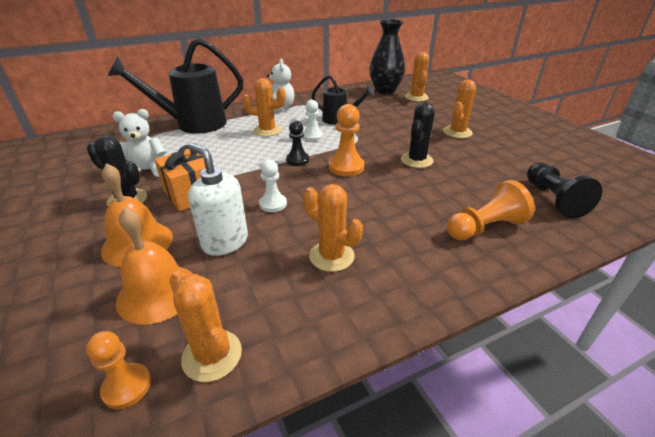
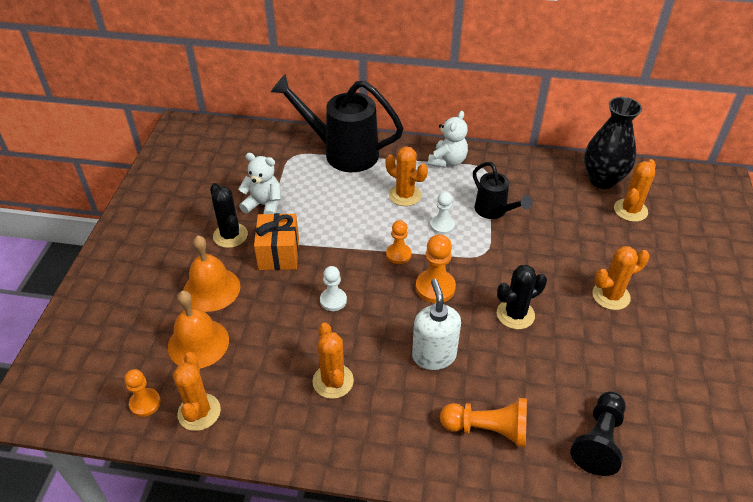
camera: 35 degrees right, 10 degrees up
(225, 242) = (269, 322): white soap dispenser -> white soap dispenser (434, 355)
(297, 160) = (398, 254): black pawn -> orange pawn

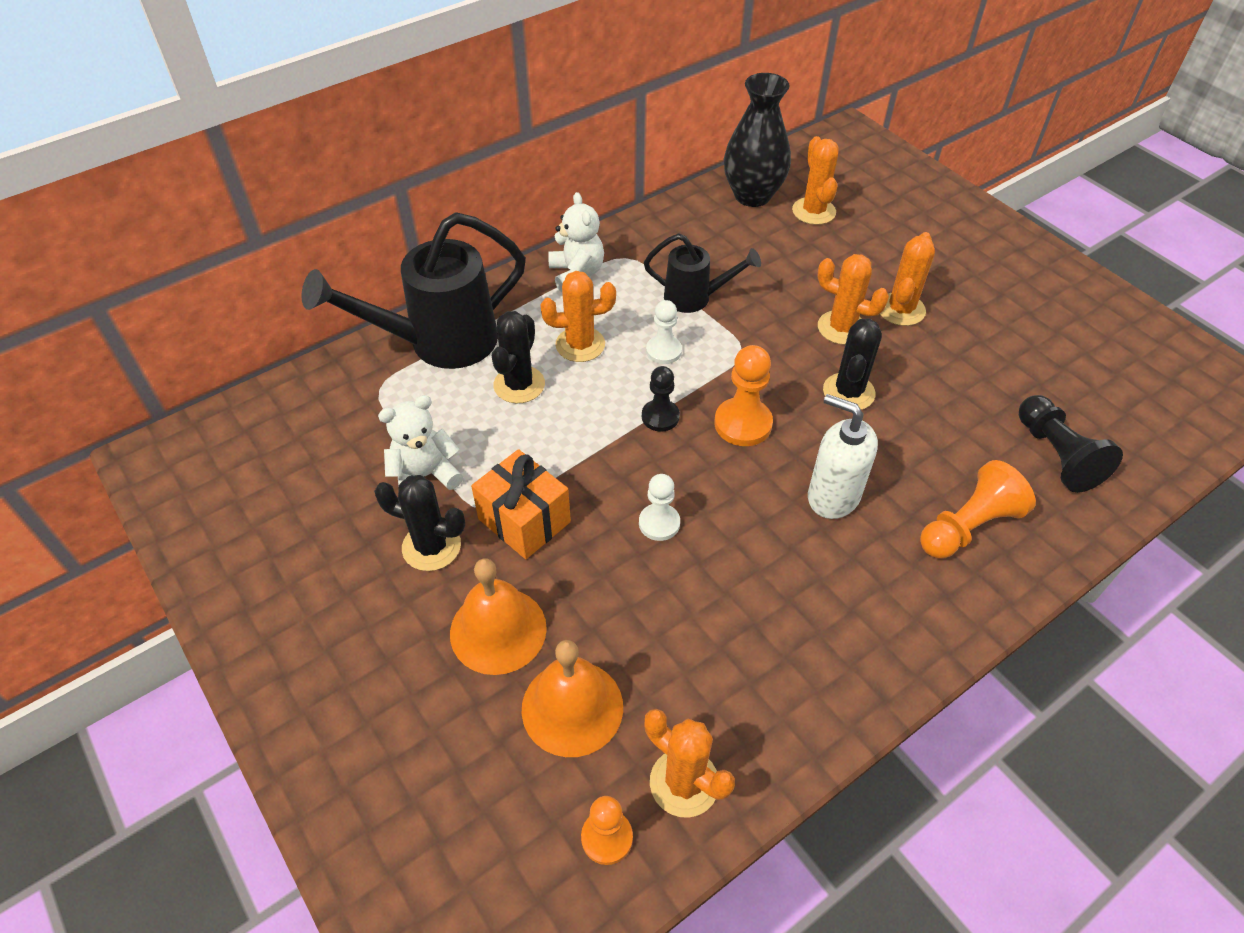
camera: 45 degrees left, 5 degrees up
(333, 381) = (776, 611): orange cactus -> orange cactus (841, 328)
(353, 194) = (519, 385): none -> black cactus
(398, 254) = (660, 417): orange pawn -> black pawn

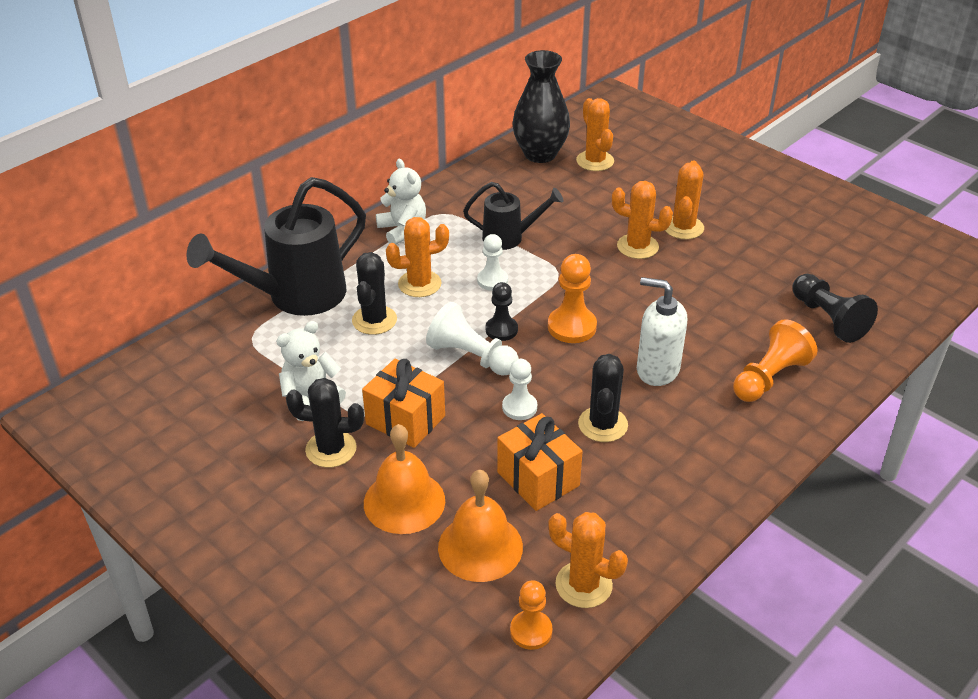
camera: 10 degrees left, 10 degrees down
(618, 447) = (471, 356): none -> white pawn
(660, 624) = (538, 479): none -> orange gift
(848, 392) = (653, 293): black cactus -> black cactus (603, 424)

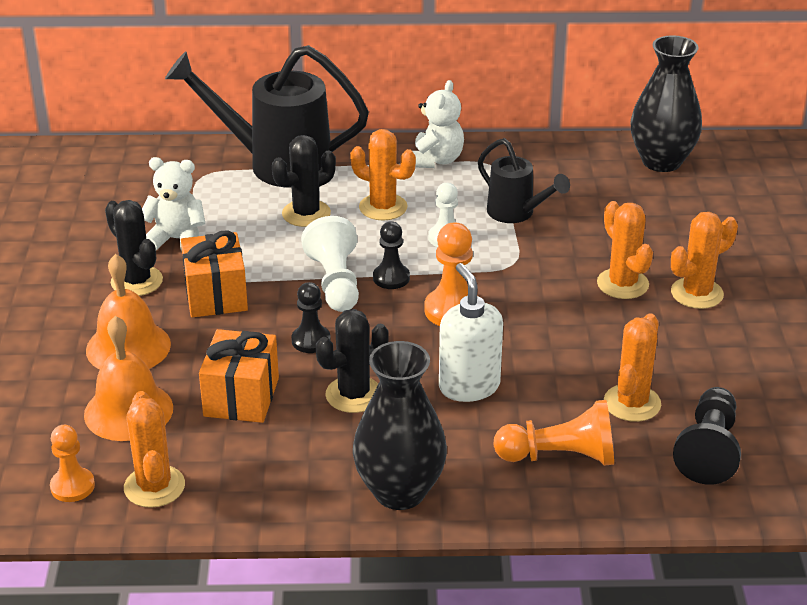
camera: 45 degrees right, 5 degrees down
(519, 407) = (311, 340): white pawn -> black pawn
(595, 161) = (706, 193): orange cactus -> orange cactus (632, 403)
(725, 467) = (399, 491): none -> black vase

